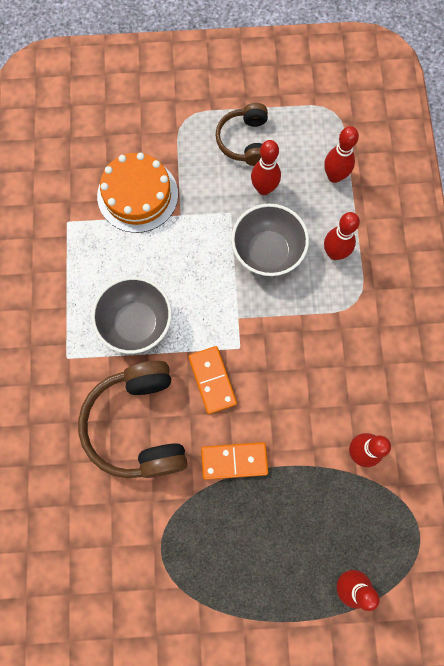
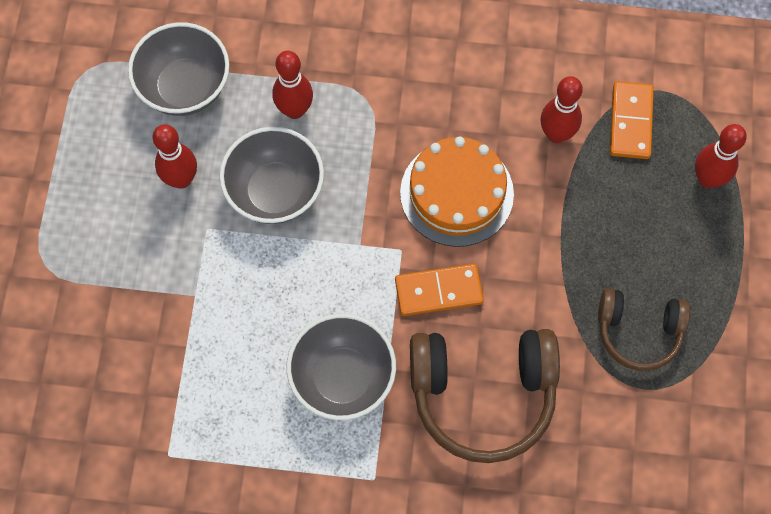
camera: 80 degrees left, 5 degrees down
(137, 195) = (149, 349): orange cake -> orange cake (456, 193)
(234, 461) = (547, 282): orange domino -> orange domino (631, 122)
(245, 141) = (102, 191): brown headphones -> brown headphones (638, 331)
(334, 176) = (185, 88): red bowling pin -> grey bowl

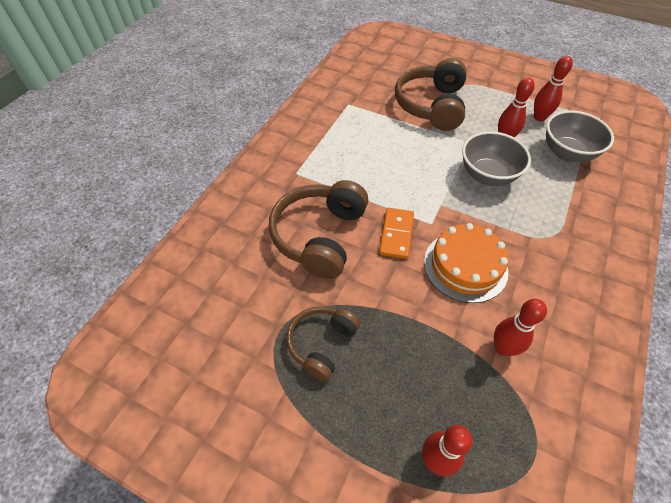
camera: 110 degrees right, 15 degrees down
(127, 308) = (432, 105): none -> brown headphones
(295, 110) = (545, 198): red bowling pin -> red bowling pin (539, 117)
(342, 378) = (359, 175): grey bowl -> none
(631, 122) = (505, 413): orange domino -> none

